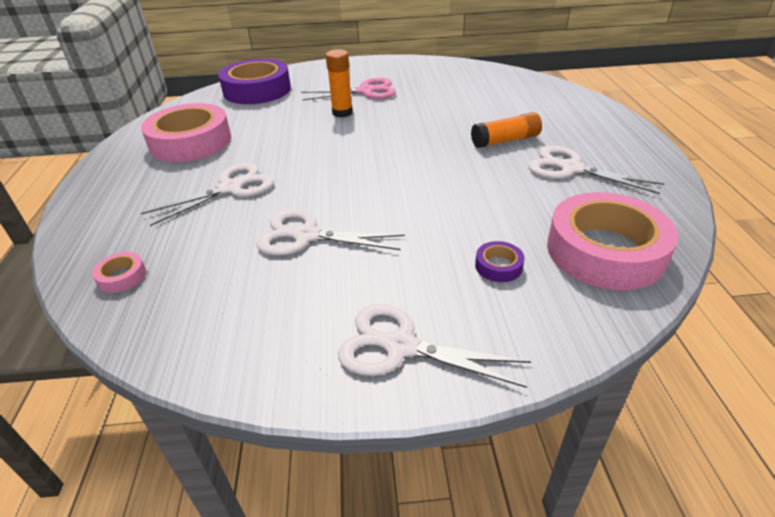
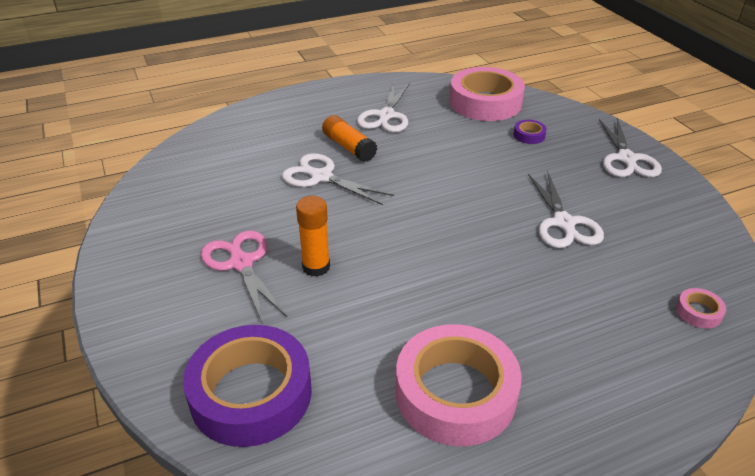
camera: 110 degrees left, 0 degrees up
(230, 188) = (531, 300): white scissors -> white scissors (321, 177)

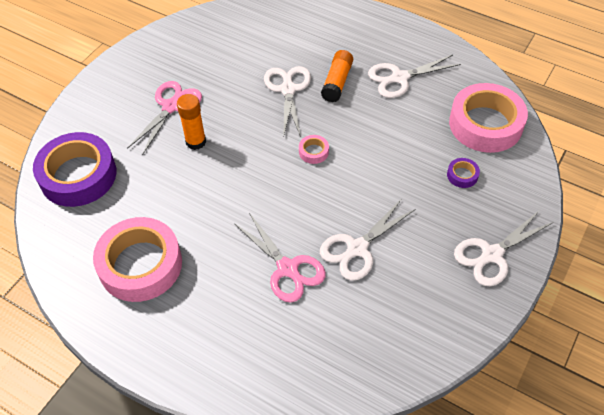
camera: 55 degrees right, 15 degrees up
(554, 277) = (287, 268): none -> pink scissors
(698, 312) = (318, 371): pink tape -> pink tape (313, 152)

